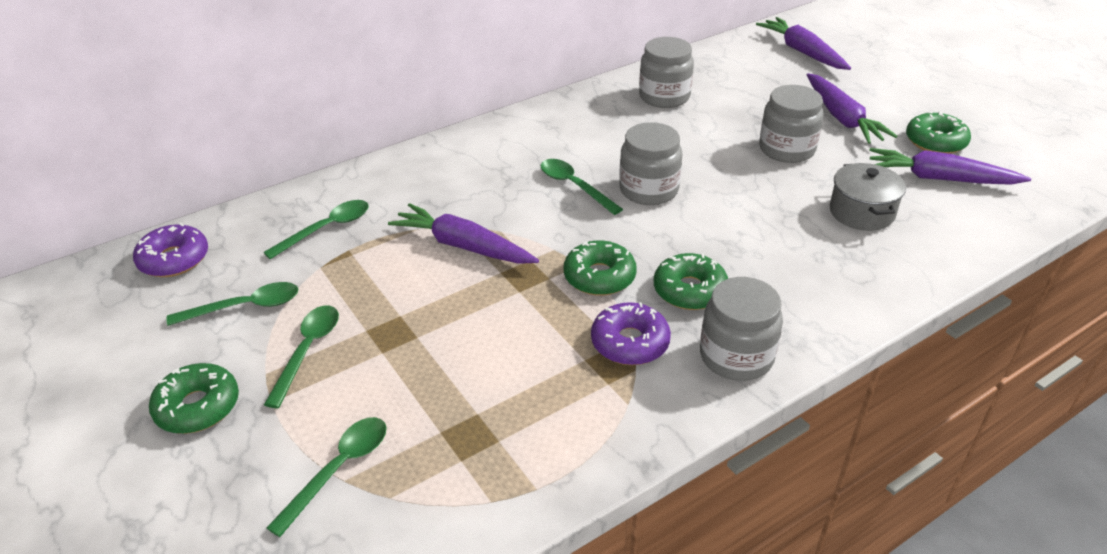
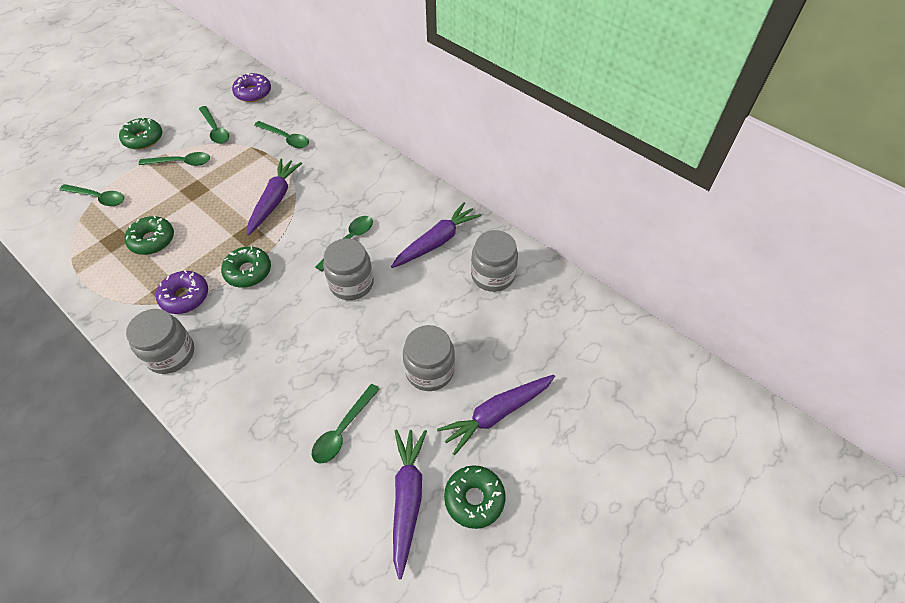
camera: 75 degrees right, 15 degrees up
(689, 290) = (236, 321): green donut -> green donut (152, 240)
(802, 52) = (622, 375): purple carrot -> purple carrot (437, 241)
(861, 212) = (343, 430): grey pot -> green spoon

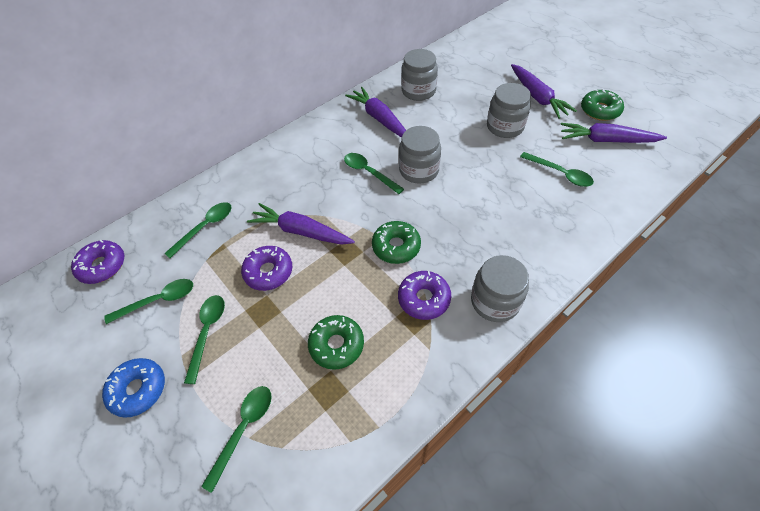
camera: 80 degrees left, 0 degrees up
(143, 139) = (138, 390): green donut -> blue donut
(232, 186) = (268, 272): none -> purple donut

